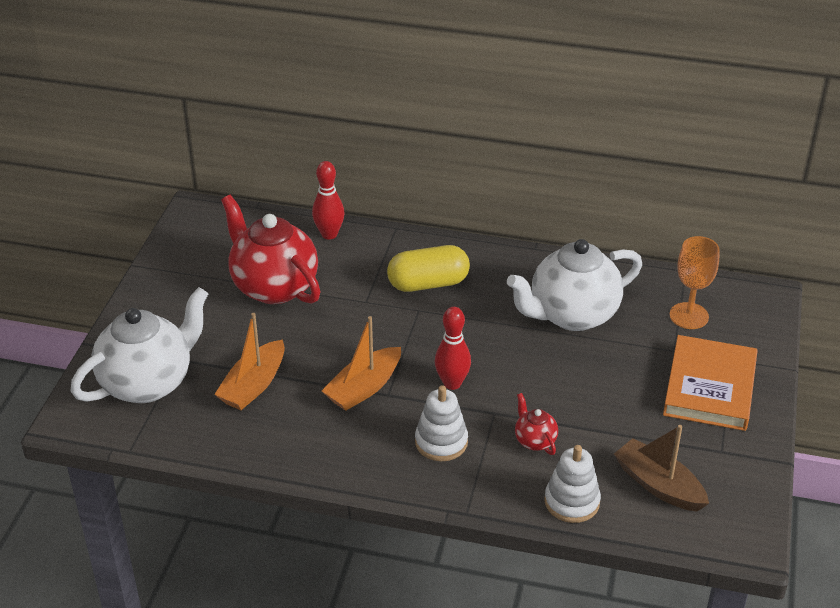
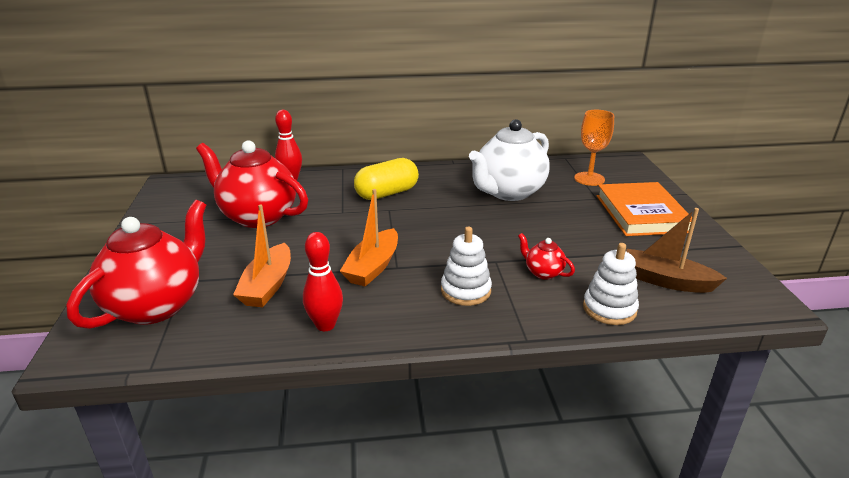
camera: 20 degrees left, 10 degrees down
(148, 383) = (157, 305): white teapot -> red teapot
(452, 383) = (447, 249): red bowling pin -> red bowling pin (325, 325)

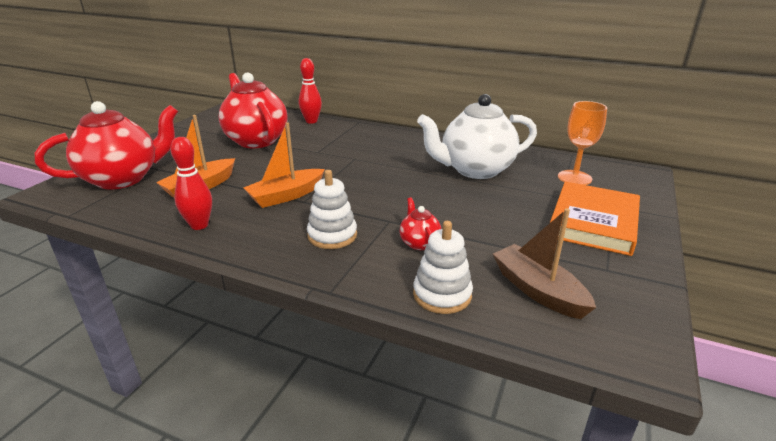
camera: 30 degrees right, 0 degrees up
(387, 193) = (368, 147): yellow capsule -> none

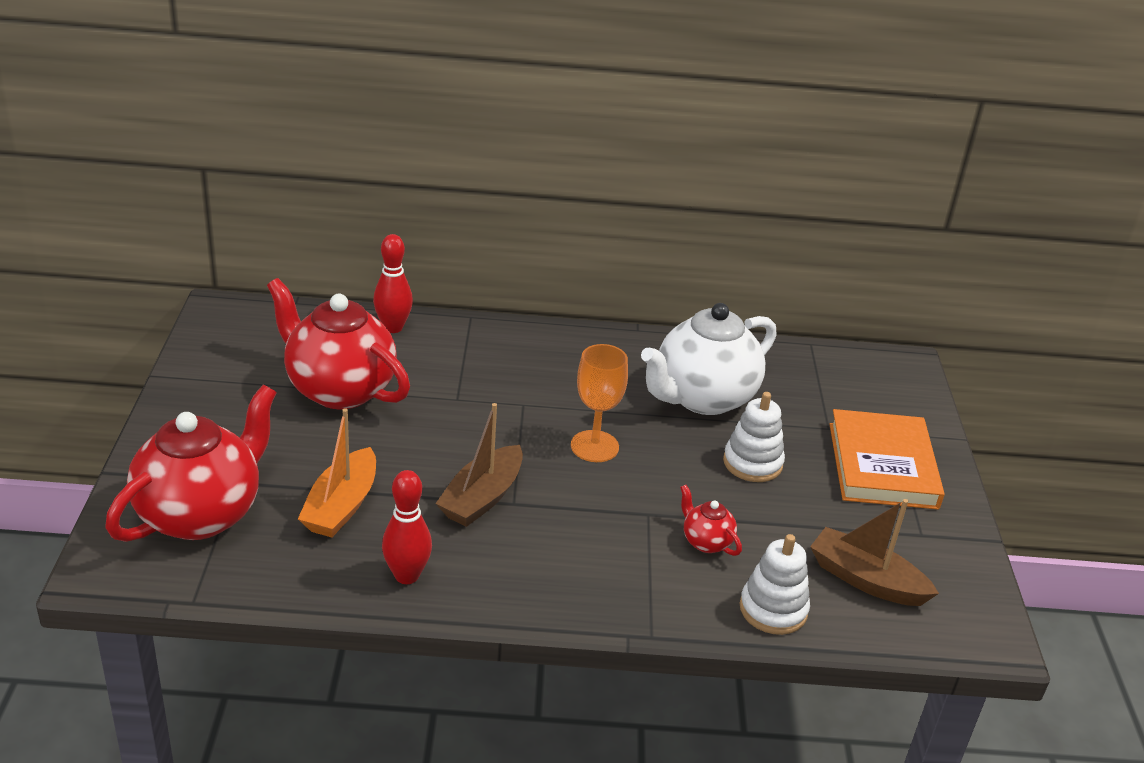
camera: 25 degrees left, 5 degrees up
(286, 196) = (482, 498): orange boat -> brown boat
(332, 235) = (595, 553): white stacking toy -> white stacking toy (752, 463)
(574, 178) = (831, 390): orange goblet -> orange goblet (594, 446)

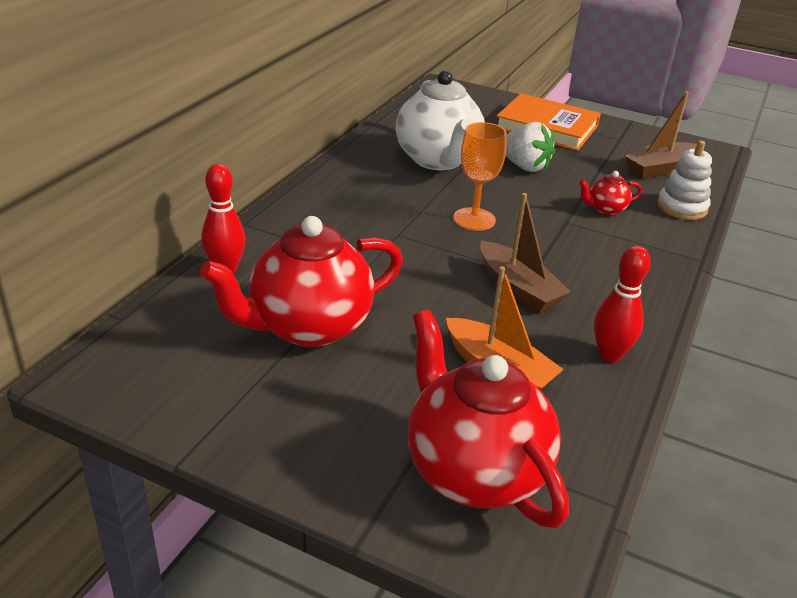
camera: 65 degrees left, 0 degrees up
(752, 463) = (524, 166): white stacking toy -> white strawberry

